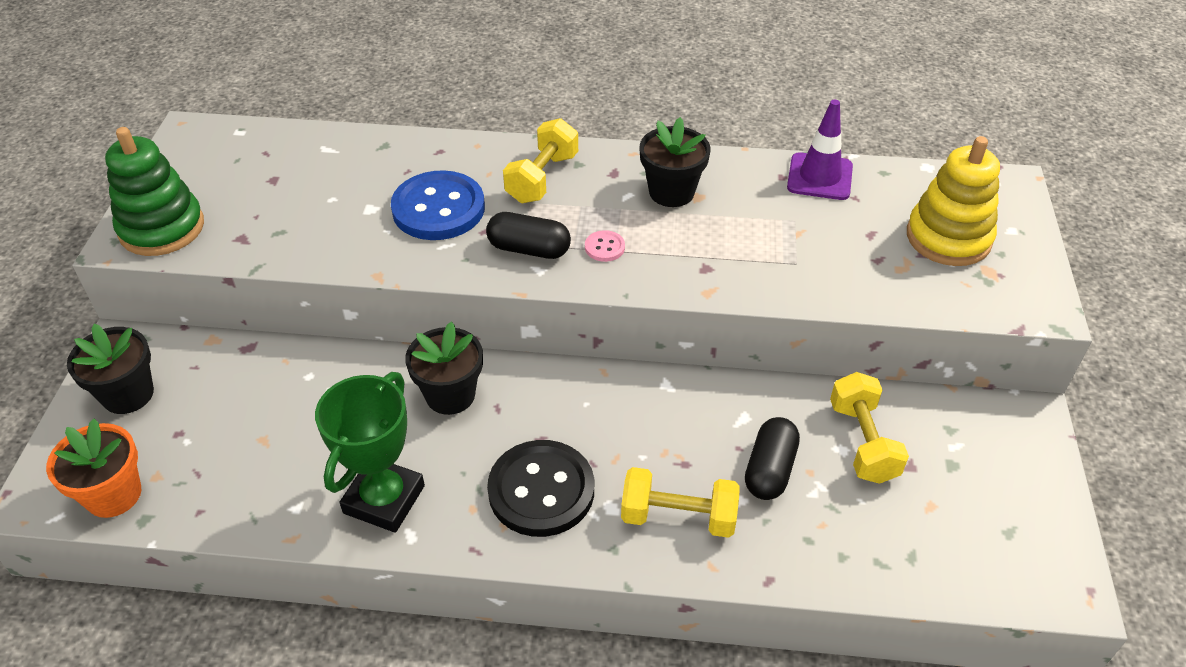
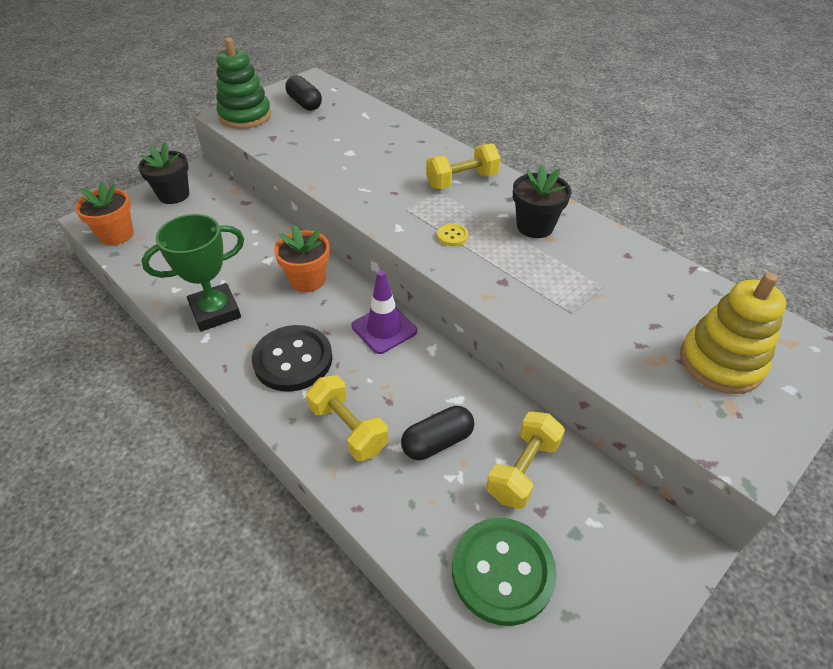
camera: 40 degrees right, 0 degrees up
(438, 208) = (384, 169): blue button -> none
(450, 395) = (307, 280): black flower pot -> orange flower pot
(529, 249) = (406, 214): black capsule -> black capsule (304, 103)
(604, 247) = (452, 236): pink button -> yellow button
(819, 177) = (657, 269): purple traffic cone -> purple traffic cone (384, 329)
(934, 537) = (502, 571): none -> green button

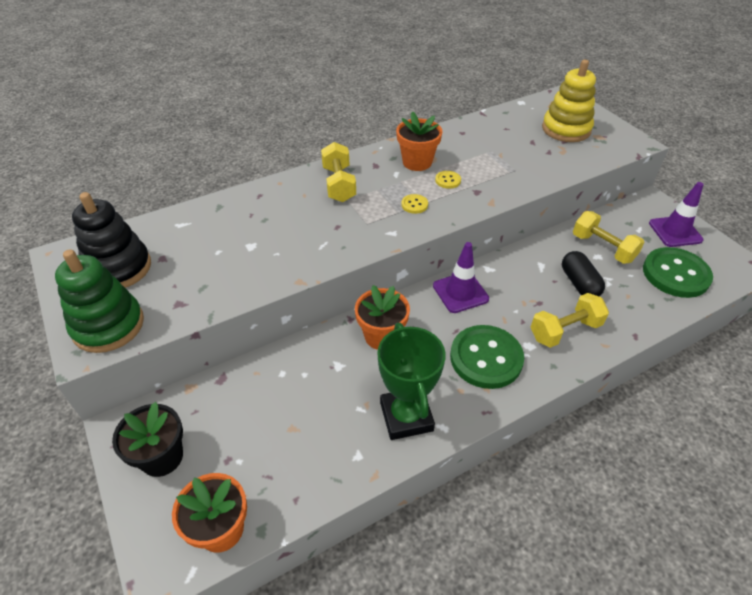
camera: 75 degrees left, 0 degrees up
(293, 360) = (486, 358): black button -> green button
(304, 103) = (119, 268): black capsule -> black stacking toy
(512, 255) = (448, 180): none -> yellow button
(535, 226) = (417, 162): black flower pot -> orange flower pot
(614, 579) = (675, 231): none -> purple traffic cone

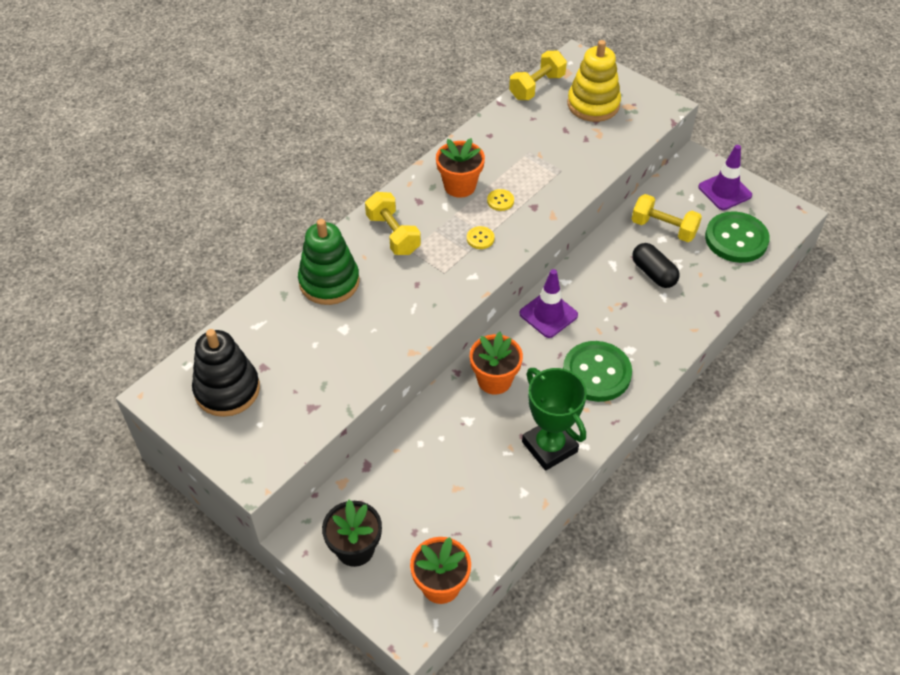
camera: 20 degrees left, 5 degrees up
(108, 325) = (259, 448): green stacking toy -> green stacking toy (329, 282)
(565, 330) = (655, 326): yellow dumbbell -> yellow dumbbell (537, 87)

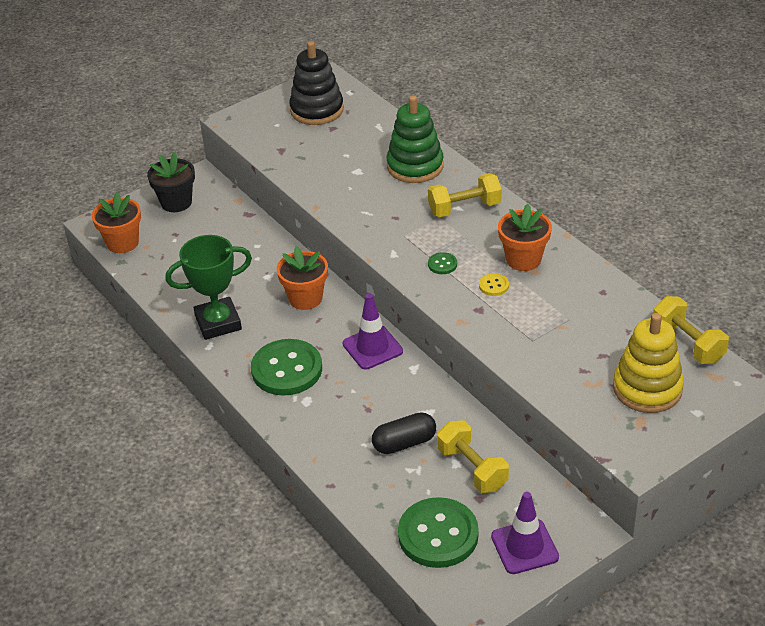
camera: 105 degrees right, 10 degrees down
(480, 238) = (442, 264): yellow button -> green button
(663, 228) = (472, 469): yellow dumbbell -> yellow dumbbell turned 75 degrees counterclockwise

